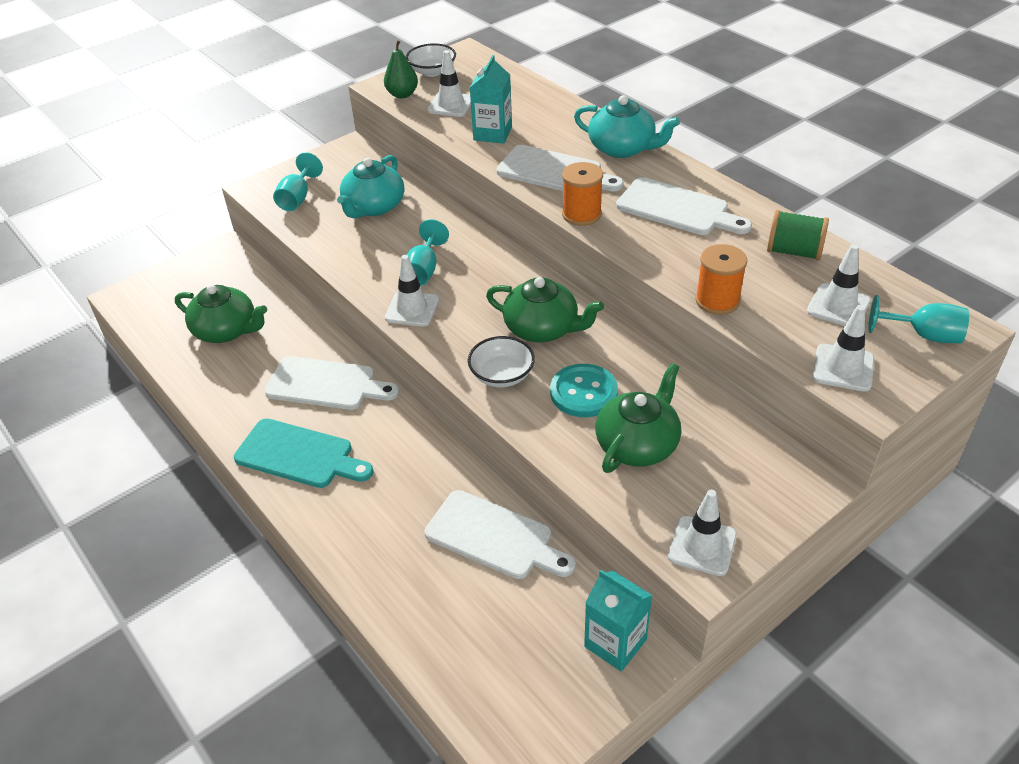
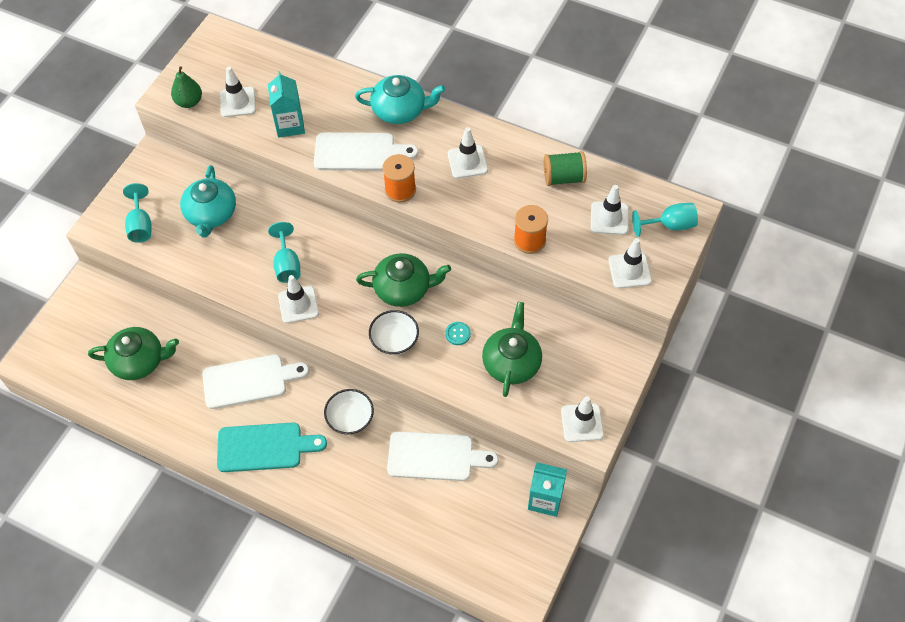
camera: 25 degrees left, 15 degrees up
(432, 71) = (200, 66): white bowl -> white bowl (350, 418)
(583, 392) = (458, 334): turquoise button -> turquoise button, size x0.51
(677, 209) = (467, 162): white cutting board -> white traffic cone

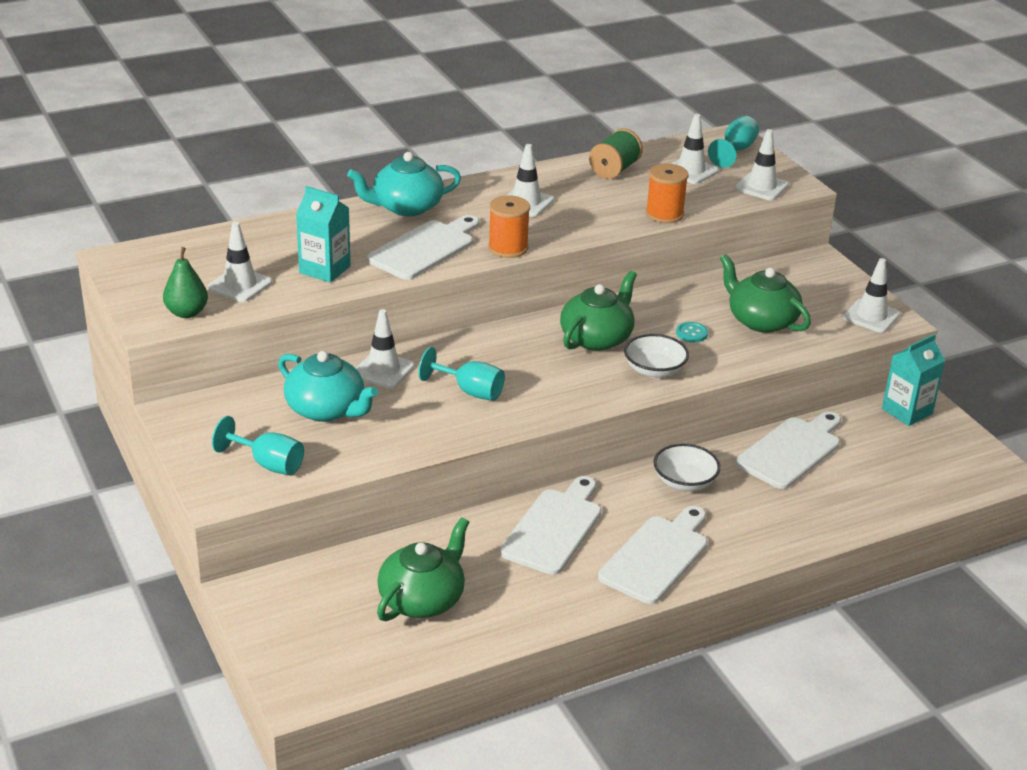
camera: 55 degrees left, 25 degrees down
(264, 447) = (657, 556): turquoise cutting board -> white cutting board
(298, 305) = (533, 407): white traffic cone -> white traffic cone (383, 370)
(400, 110) = (406, 207): turquoise teapot -> turquoise teapot turned 150 degrees counterclockwise

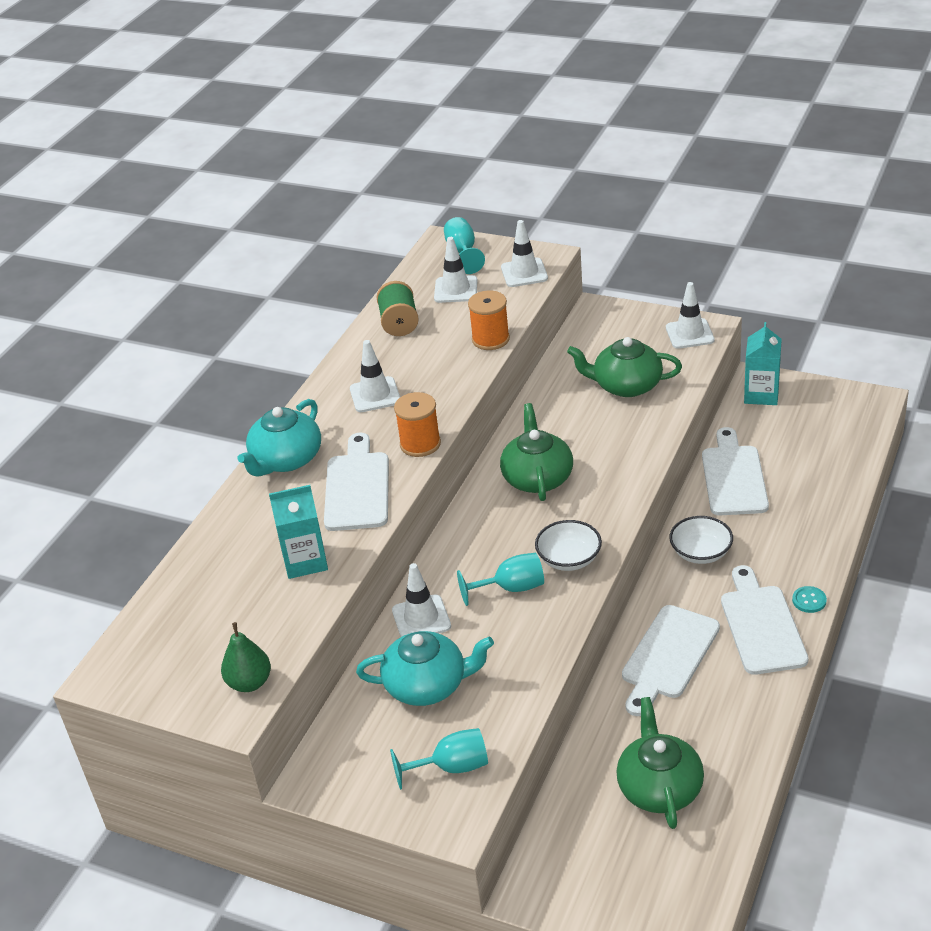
camera: 35 degrees left, 5 degrees up
(240, 285) = (256, 625): white traffic cone -> none
(554, 528) = (668, 656): white cutting board -> white cutting board turned 135 degrees counterclockwise
(654, 370) = (613, 476): white bowl -> white bowl (569, 559)
(691, 333) = (595, 428): turquoise button -> turquoise button (809, 600)

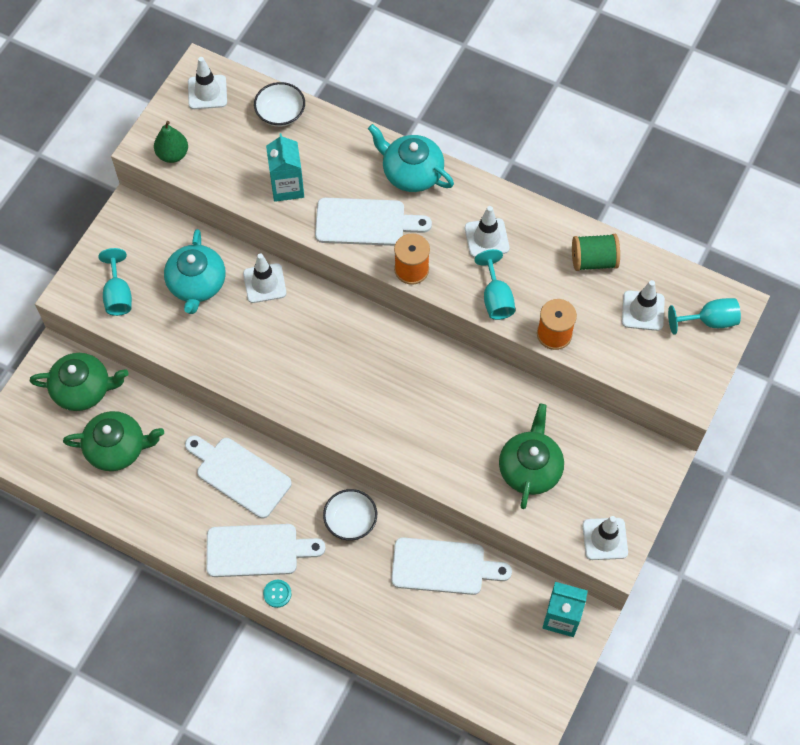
camera: 90 degrees right, 25 degrees up
(511, 588) = (283, 347): turquoise goblet -> turquoise goblet (496, 298)
(524, 273) = (663, 373): white traffic cone -> white traffic cone (207, 92)
(537, 477) = (412, 379): green teapot -> green teapot (83, 389)
(569, 559) = (307, 392): white bowl -> white bowl (280, 113)

